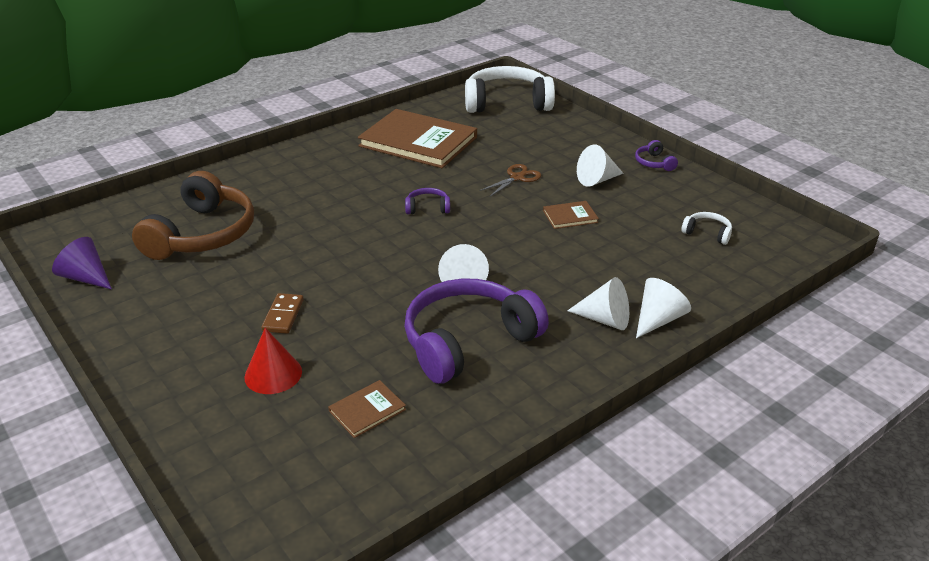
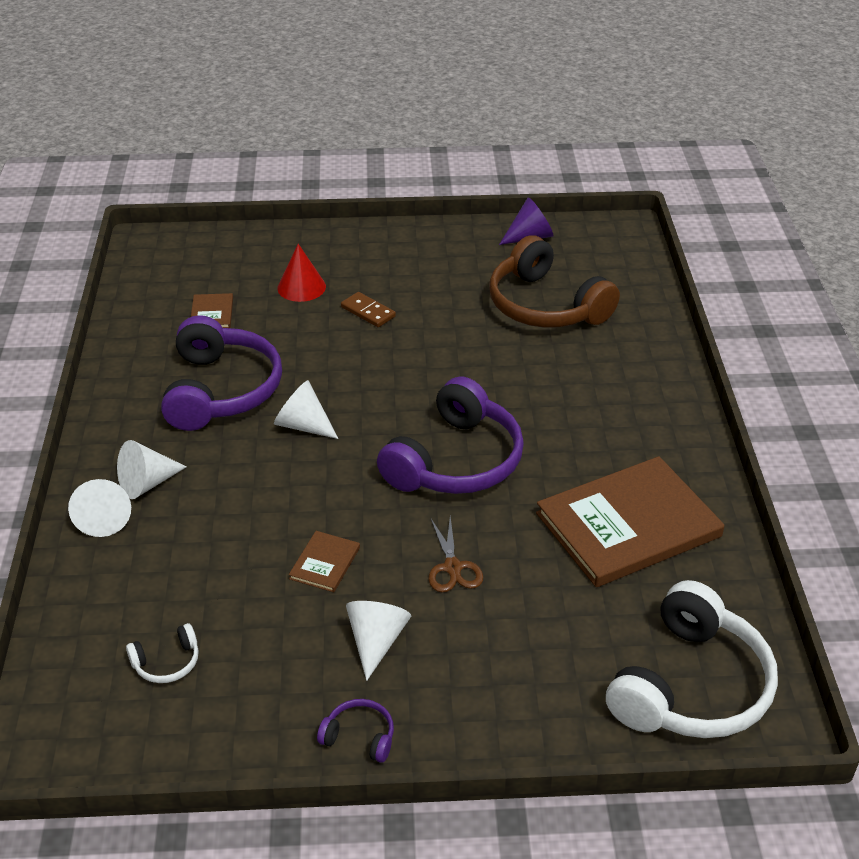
camera: 125 degrees right, 5 degrees up
(427, 208) = (455, 461): purple headphones -> purple headphones, size x2.38

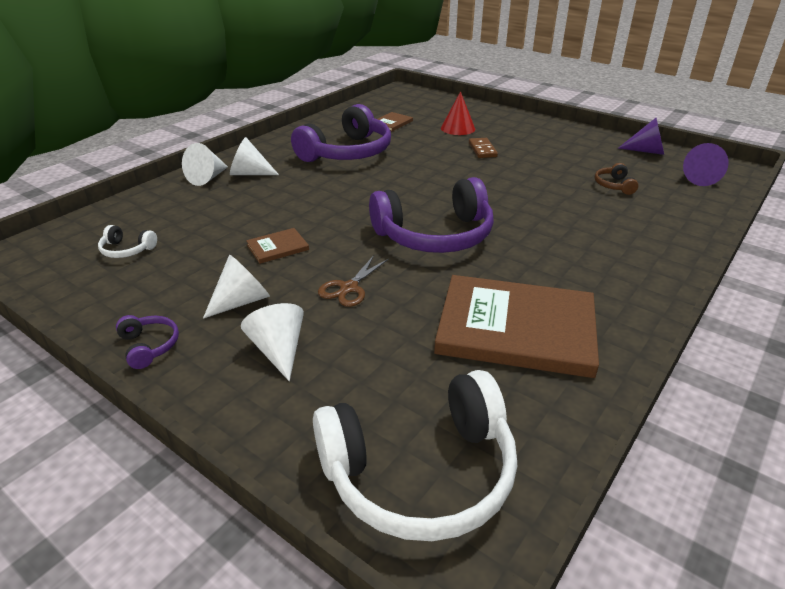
camera: 40 degrees right, 5 degrees down
(303, 425) = (367, 182): white cone -> white cone (278, 350)
(546, 305) = (614, 185): brown headphones -> brown headphones, size x0.42
(606, 258) = (697, 178): none -> purple cone

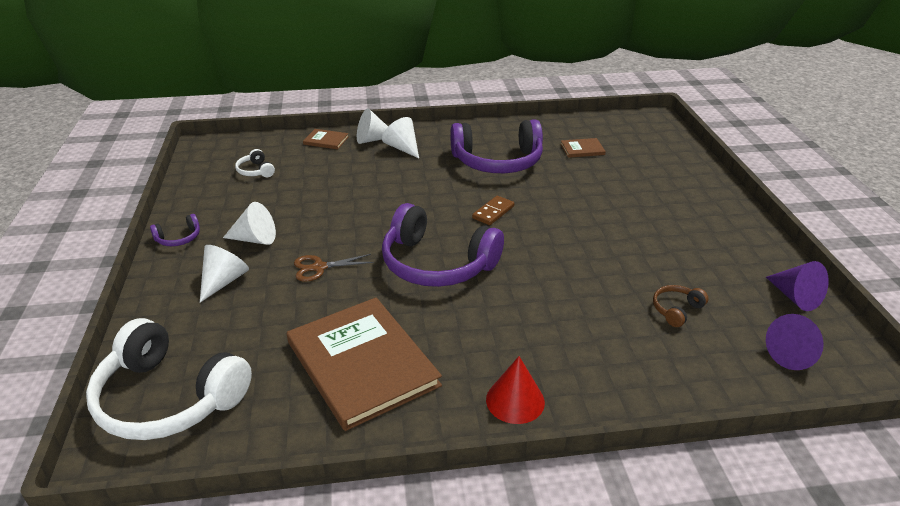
camera: 45 degrees right, 0 degrees up
(149, 346) = (179, 238): purple headphones -> purple headphones turned 45 degrees clockwise
(278, 247) = (328, 214): brown book -> brown book (326, 140)
(458, 128) = (633, 180): red cone -> red cone (515, 400)
(482, 150) = (615, 211): brown domino -> brown domino (493, 212)

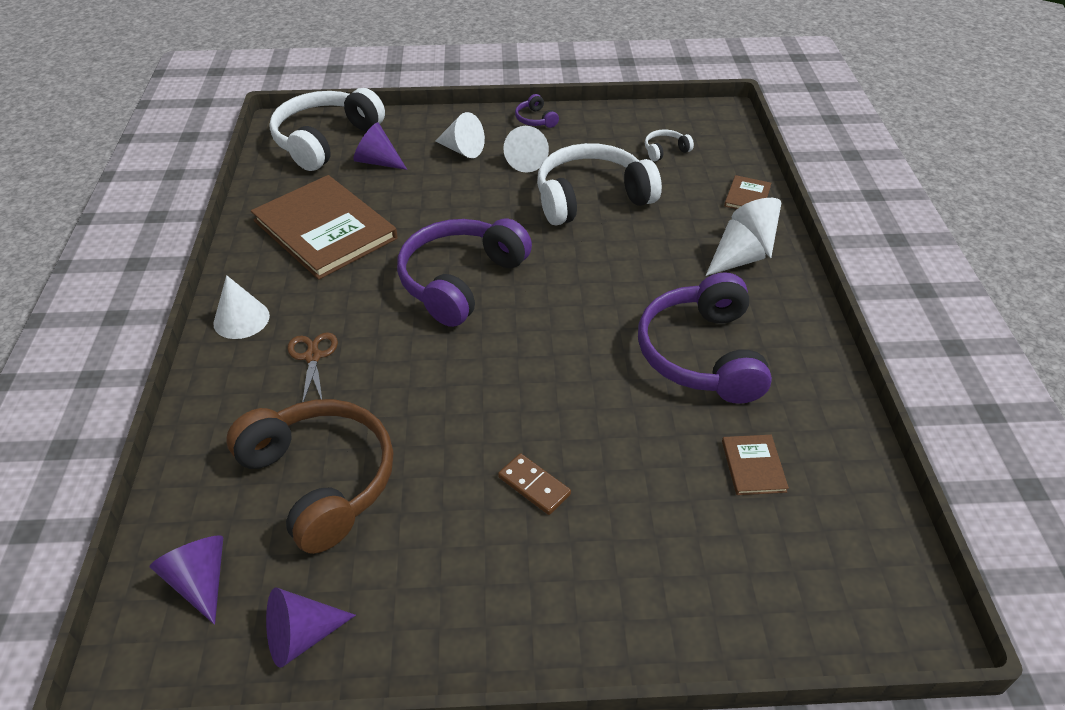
camera: 95 degrees right, 10 degrees up
(232, 342) = (378, 162): none -> purple cone
(319, 267) = (471, 201): brown scissors -> brown scissors (313, 356)
(321, 204) = (591, 198): none -> white headphones
(362, 364) = (325, 229): brown book -> brown book turned 75 degrees clockwise
(493, 212) = (562, 336): brown domino -> brown domino (534, 486)
(515, 400) = (241, 319): red cone -> white cone
(676, 310) = (320, 480): brown headphones -> brown headphones, size x2.38

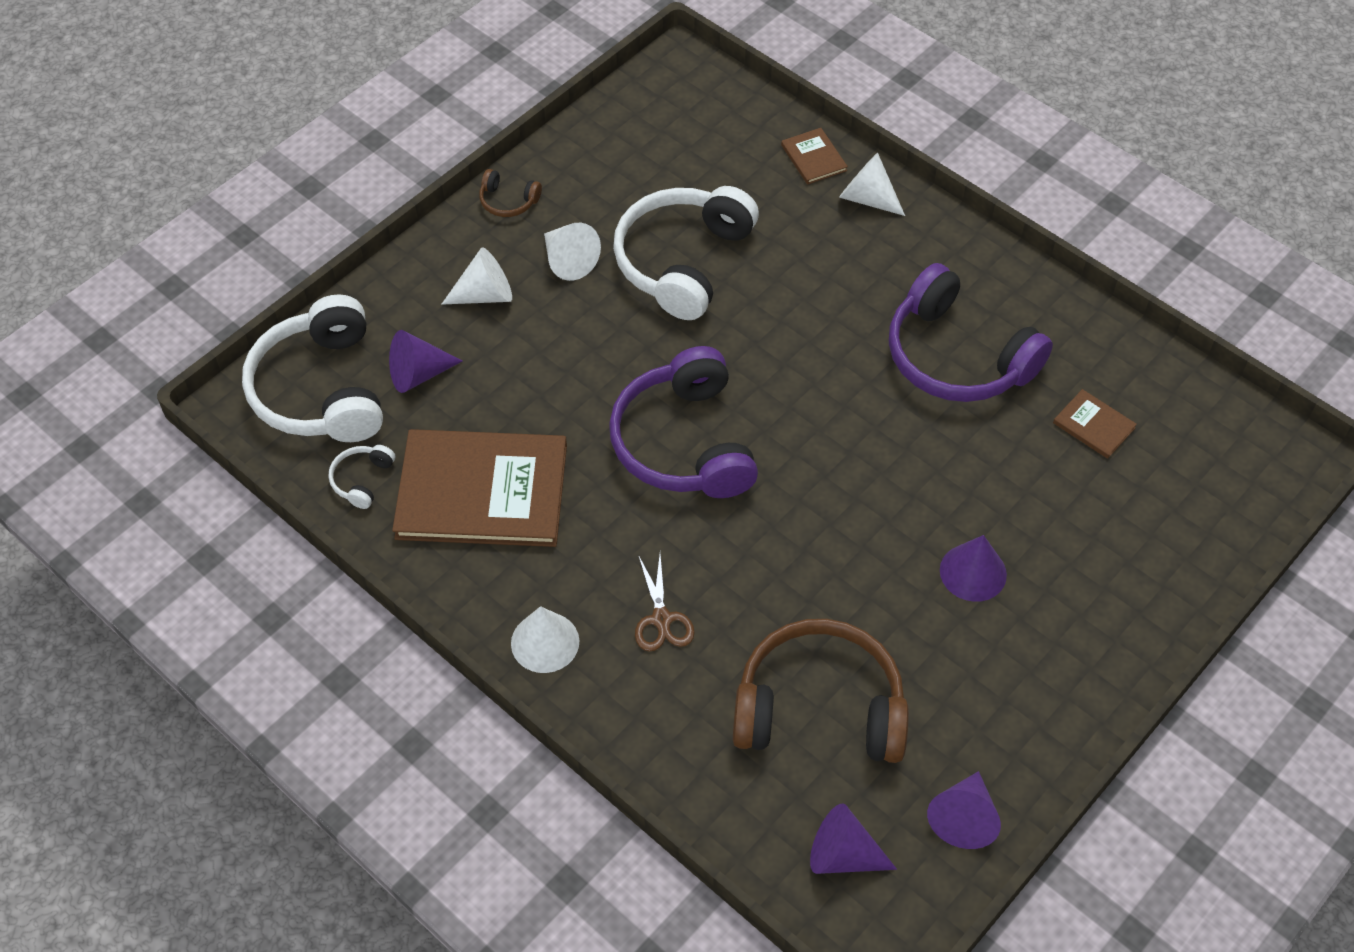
camera: 45 degrees left, 10 degrees up
(313, 356) = (661, 619): brown scissors -> brown scissors turned 135 degrees counterclockwise
(534, 486) = (973, 572): brown domino -> purple cone
(535, 119) = (508, 201): purple headphones -> brown headphones
(665, 151) = (682, 153): white headphones -> white headphones (362, 480)
(734, 261) = (880, 242): white cone -> none

